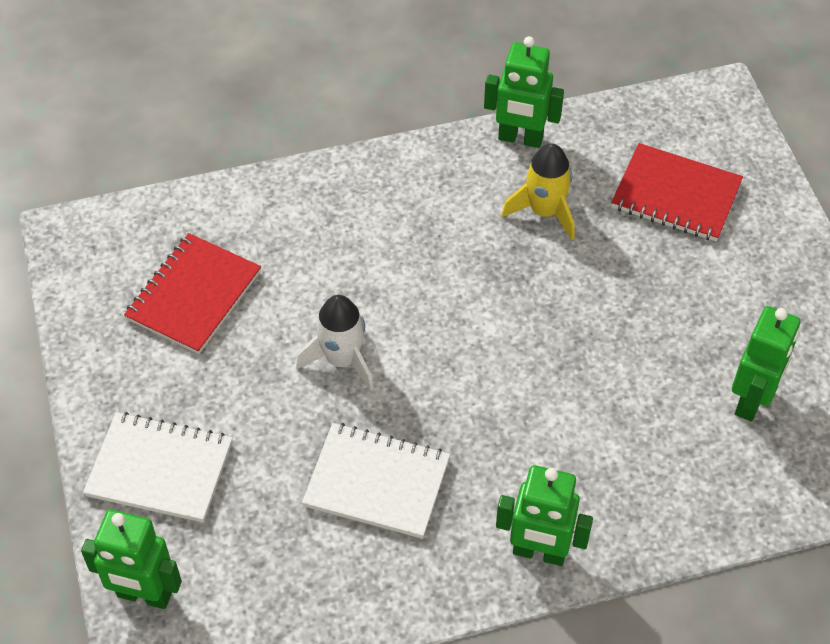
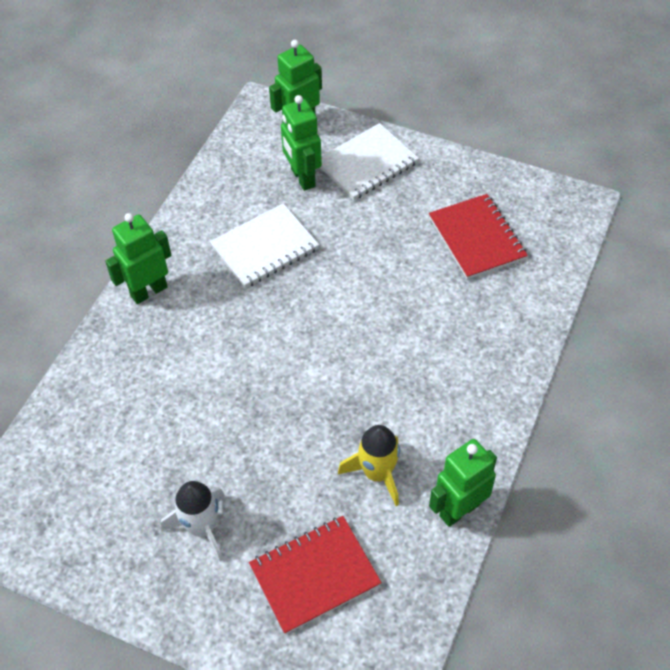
camera: 130 degrees right, 0 degrees up
(342, 359) = (362, 281): white rocket -> white rocket (202, 527)
(752, 400) = (119, 477): green robot -> green robot (302, 178)

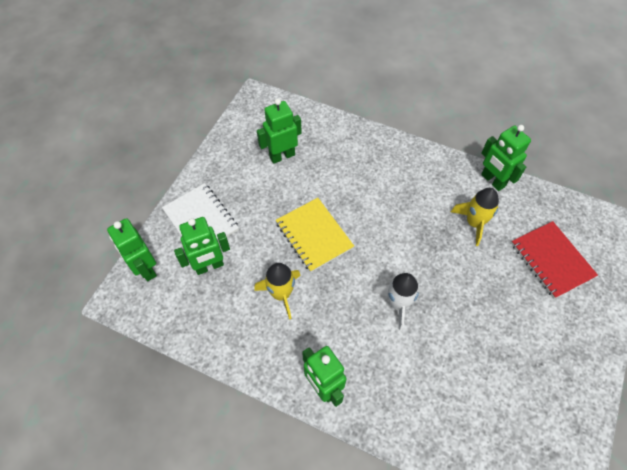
camera: 90 degrees left, 5 degrees up
(202, 527) = (532, 331): white rocket -> white rocket (397, 304)
(265, 248) = (281, 294): white notebook -> yellow rocket
(348, 278) = (314, 235): none -> yellow notebook
(477, 238) = (282, 156): red notebook -> green robot

